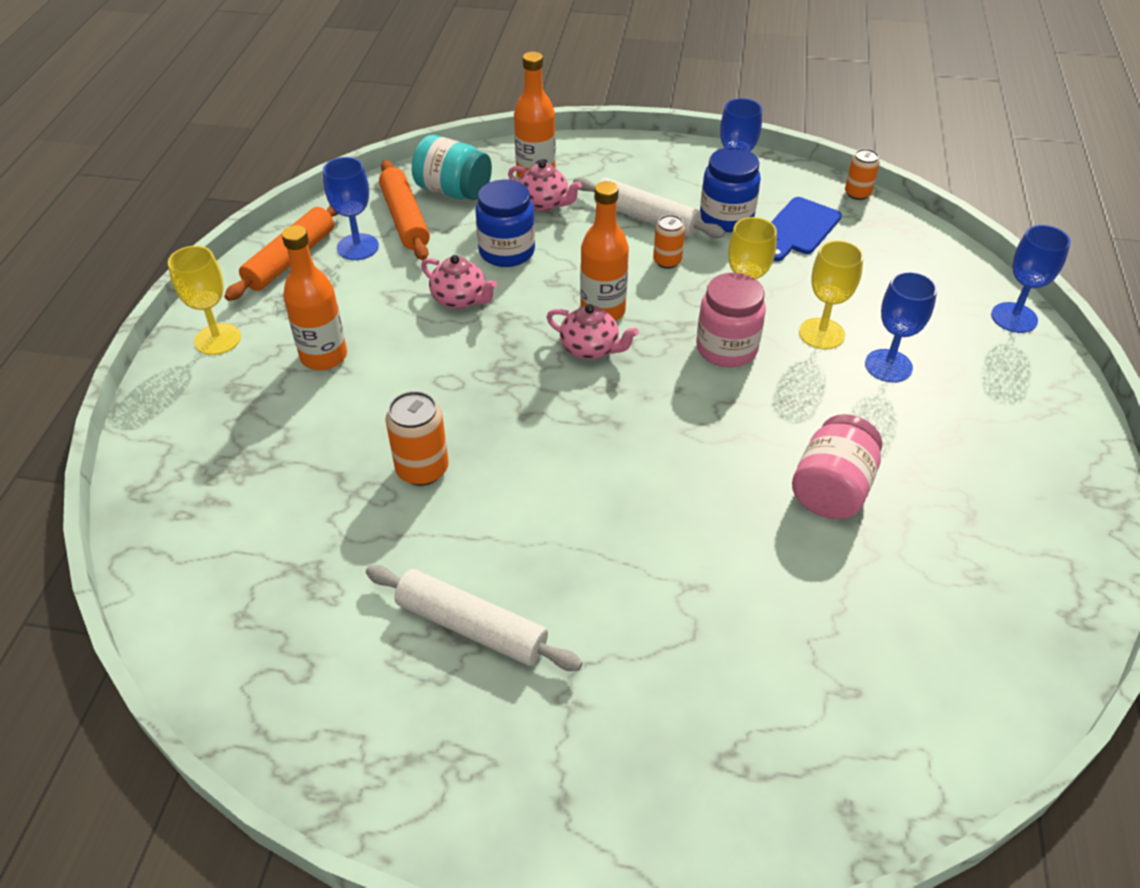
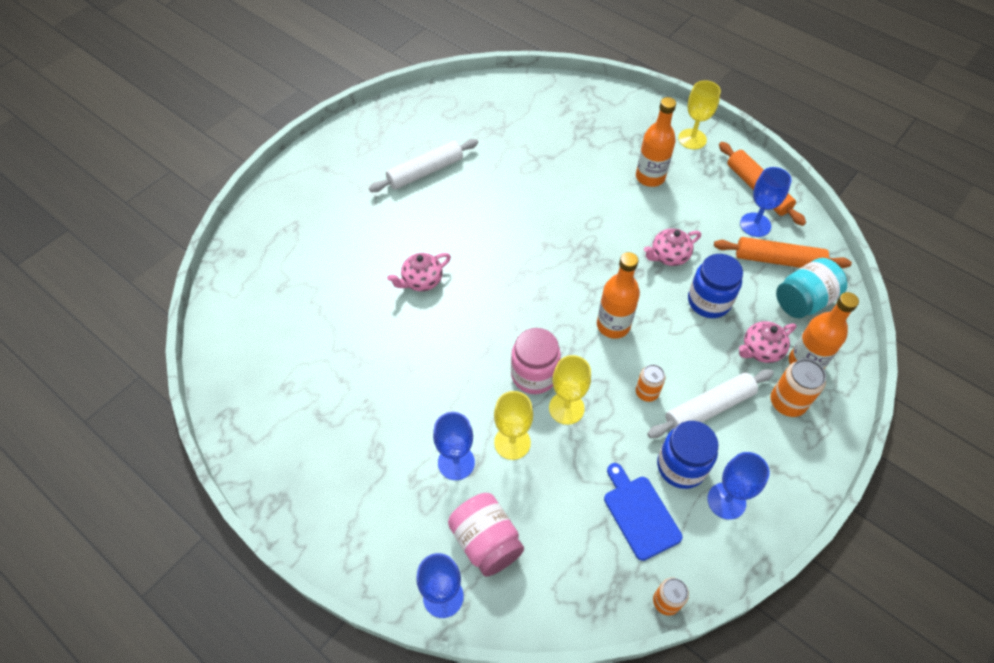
camera: 120 degrees right, 10 degrees up
(422, 469) = (533, 188): orange can -> orange can (787, 402)
(590, 349) = (580, 301): pink teapot -> pink teapot (421, 281)
(831, 489) = (388, 357): pink jar -> pink jar (486, 541)

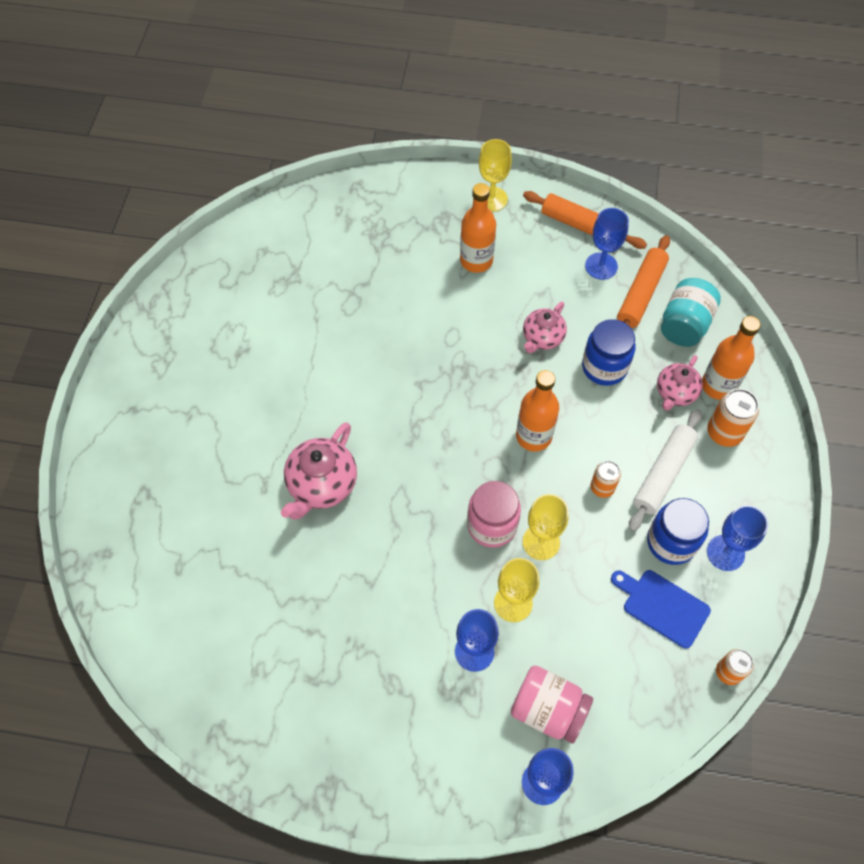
camera: 30 degrees left, 5 degrees up
(421, 281) = (321, 485): pink teapot -> pink teapot, size x1.54
(425, 172) = (246, 361): white rolling pin -> none
(778, 260) = (641, 294): orange rolling pin -> orange rolling pin turned 45 degrees counterclockwise

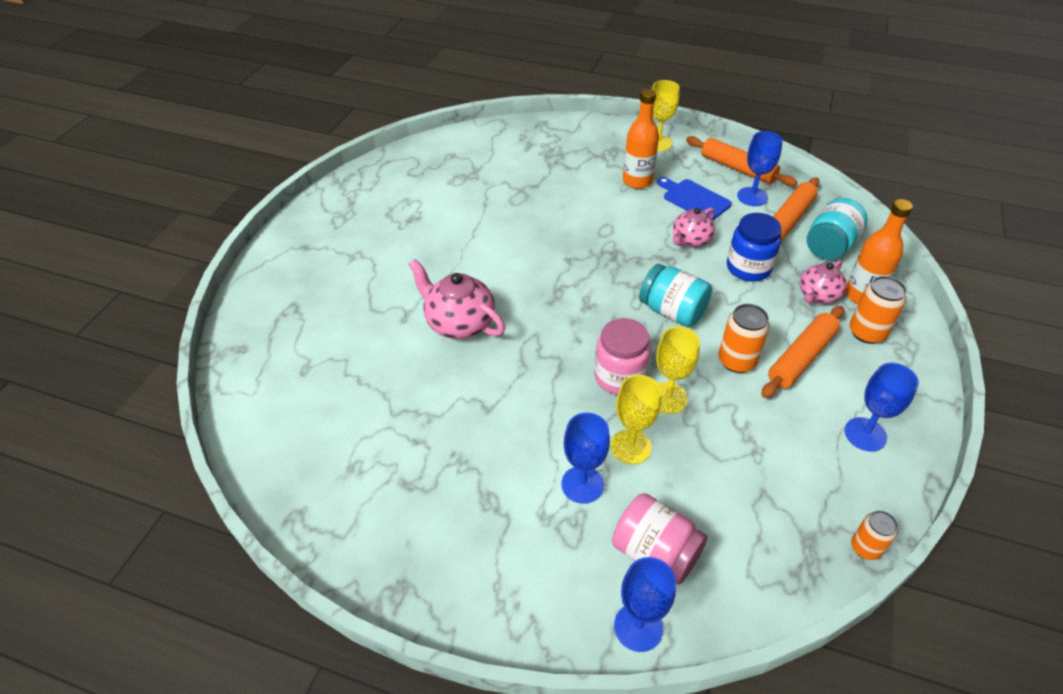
camera: 10 degrees right, 15 degrees down
(321, 485) = (459, 323): pink teapot -> pink teapot turned 90 degrees clockwise
(533, 436) = (672, 312): orange bottle -> turquoise jar
(602, 487) = (736, 361): orange can -> orange can, size x1.53
(662, 606) = (792, 473): blue cutting board -> blue cutting board (694, 199)
(663, 473) = (801, 357): white rolling pin -> orange rolling pin
(671, 542) = (806, 417): blue jar -> none

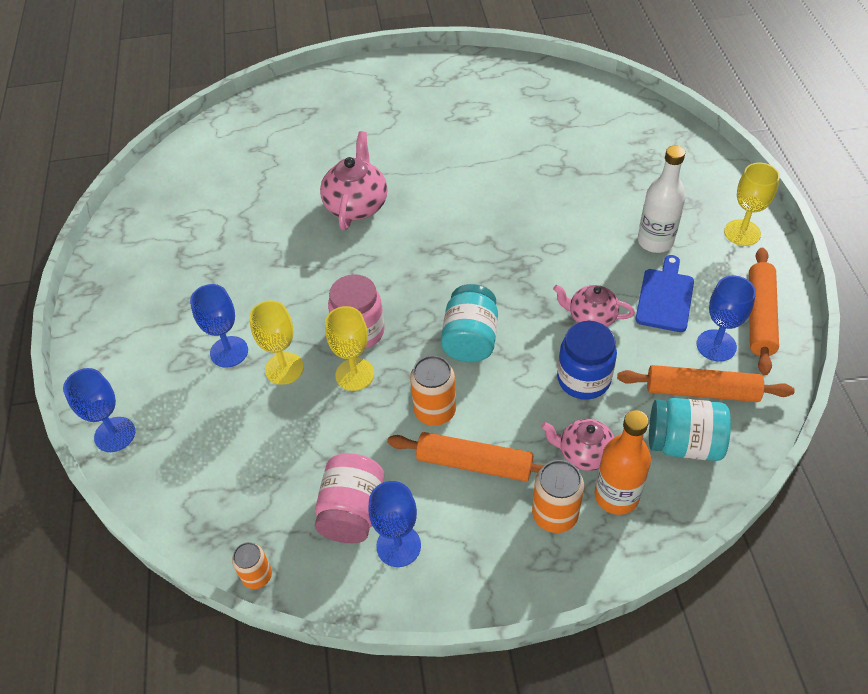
camera: 65 degrees right, 5 degrees up
(637, 181) = (655, 241): orange bottle -> white bottle
(655, 553) = (184, 422): pink jar -> pink jar (352, 511)

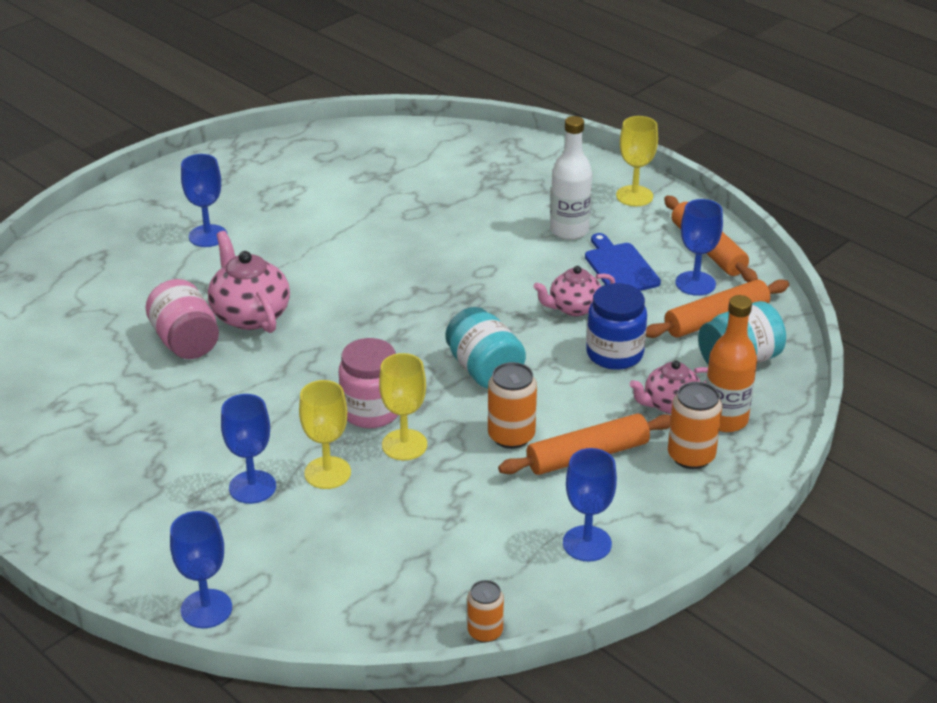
camera: 40 degrees left, 15 degrees down
(352, 511) = (518, 542): pink jar -> pink jar (186, 342)
(389, 125) = (208, 236): none -> blue goblet

